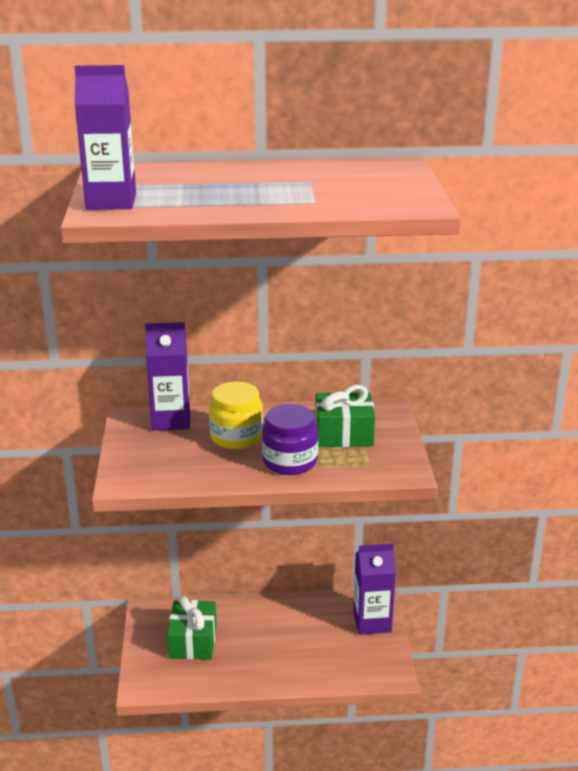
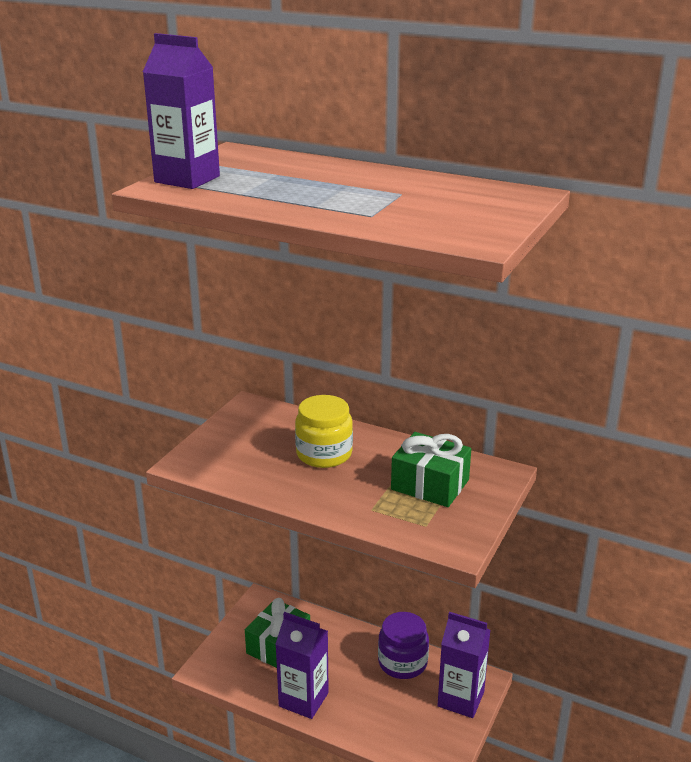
camera: 30 degrees right, 0 degrees up
(171, 420) = (281, 419): purple carton -> purple carton (303, 699)
(290, 461) = (350, 495): purple jar -> purple jar (402, 662)

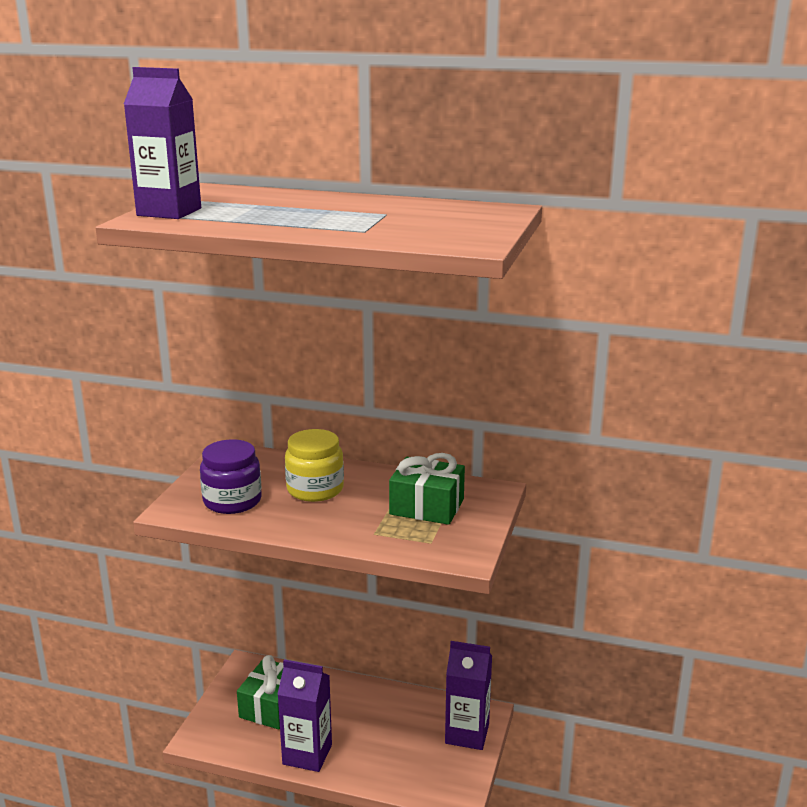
camera: 10 degrees left, 5 degrees down
(402, 662) = (402, 707): purple jar -> purple jar (232, 501)

